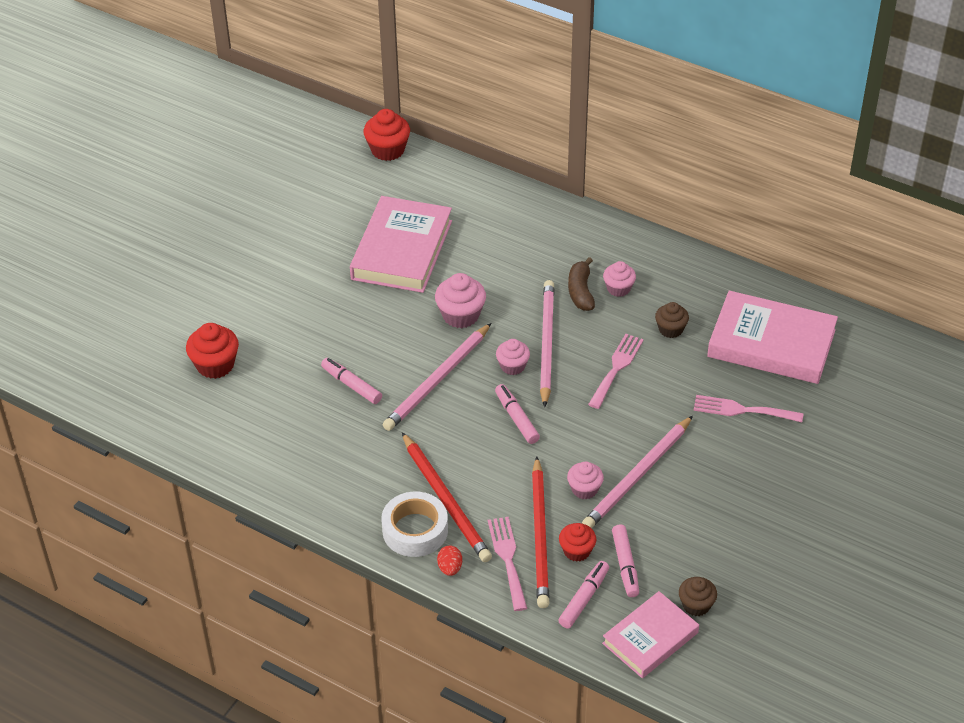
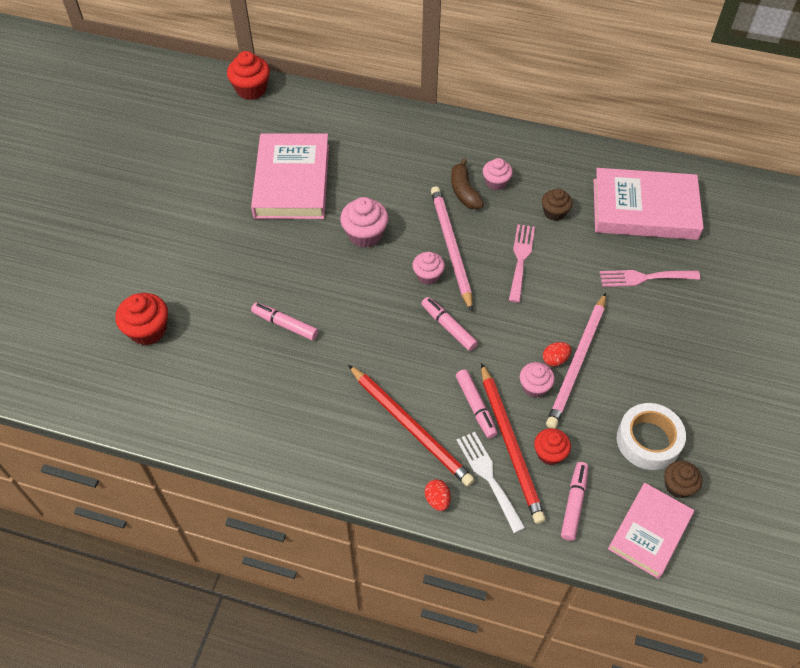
camera: 15 degrees left, 10 degrees up
(415, 530) = (391, 466): white tape -> white tape (648, 440)
(437, 380) = (364, 303): pink pencil -> none
(507, 559) = (488, 476): pink fork -> white fork
(615, 469) = (555, 359): none -> red egg
(625, 565) = (599, 458): pink marker -> pink marker (476, 407)

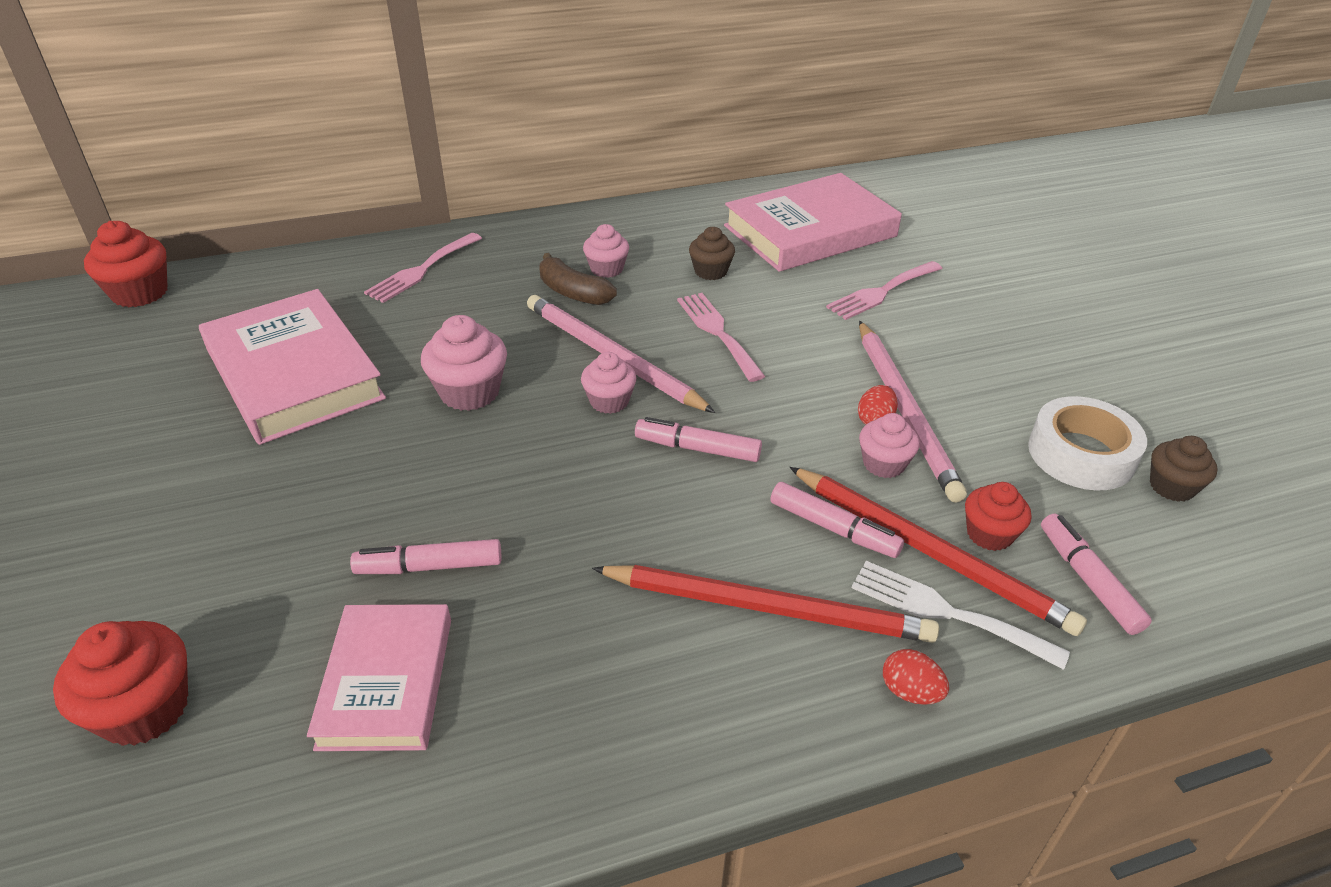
camera: 35 degrees left, 15 degrees down
(395, 136) = (421, 270): none -> pink fork
(649, 532) = (1209, 560): pink book -> pink book (386, 682)

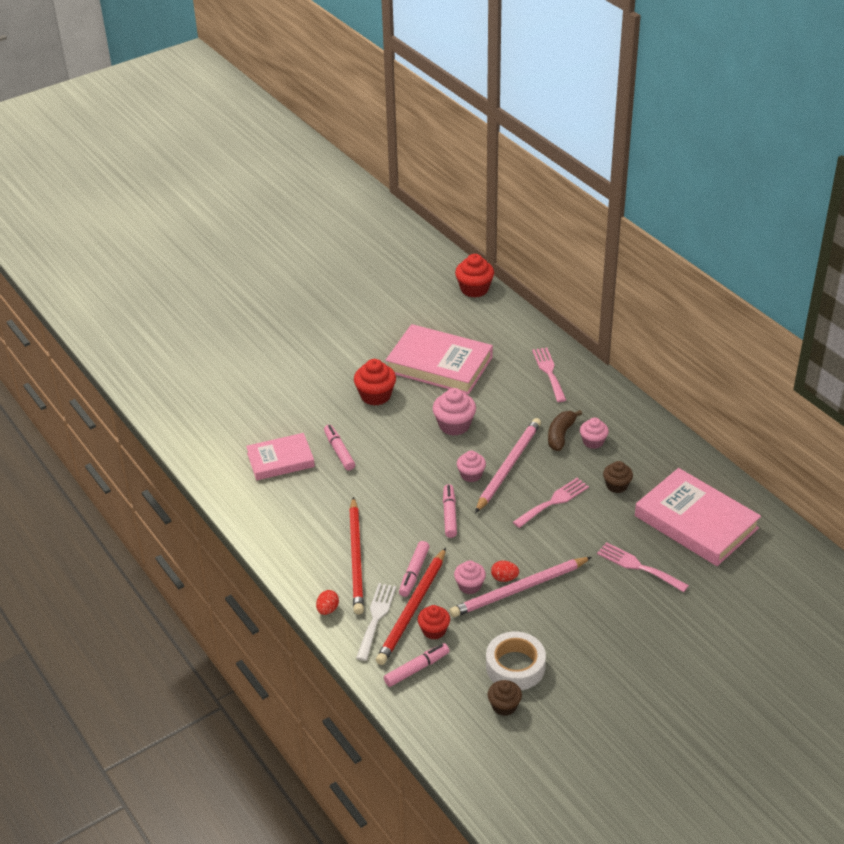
camera: 75 degrees right, 0 degrees up
(144, 709) = (249, 407): red cupcake -> red cupcake (375, 396)
(294, 374) = (439, 364): pink book -> pink book turned 75 degrees clockwise
(421, 270) = (549, 372): pink fork -> pink fork turned 60 degrees clockwise

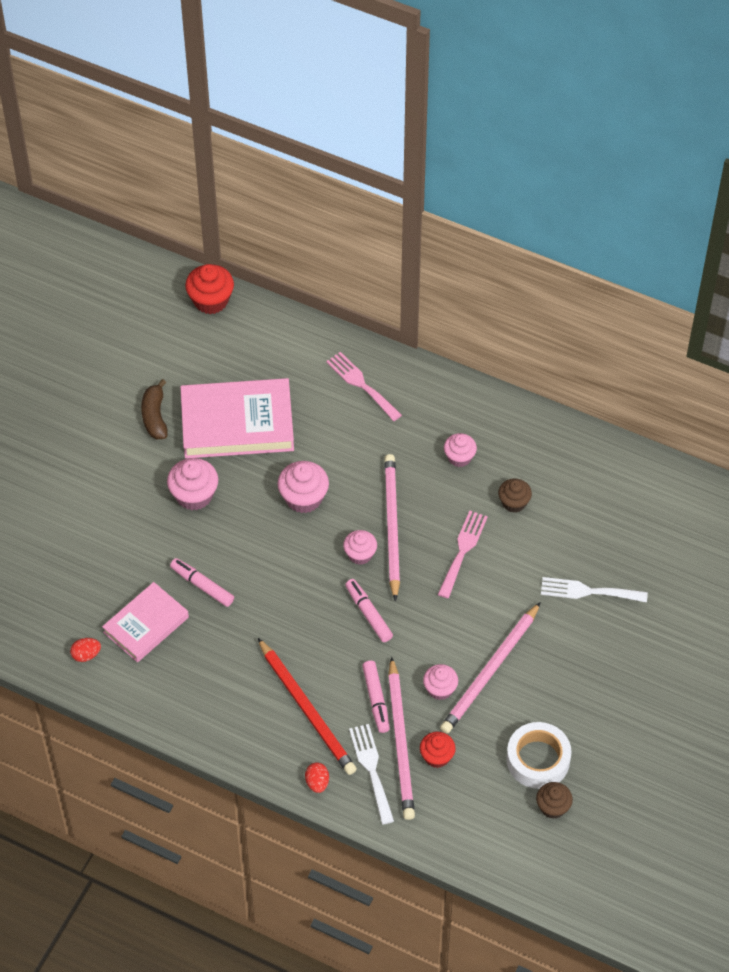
camera: 30 degrees left, 15 degrees up
(375, 396) = (194, 495): red cupcake -> pink cupcake
(412, 609) = (401, 742): red pencil -> pink pencil
(417, 669) = (447, 807): pink marker -> none
(504, 578) = (468, 664): red egg -> red egg (86, 655)
(560, 435) = (421, 463): brown banana -> brown banana (155, 416)
(638, 566) = (588, 591): pink fork -> white fork
(696, 522) = (614, 513): pink book -> none

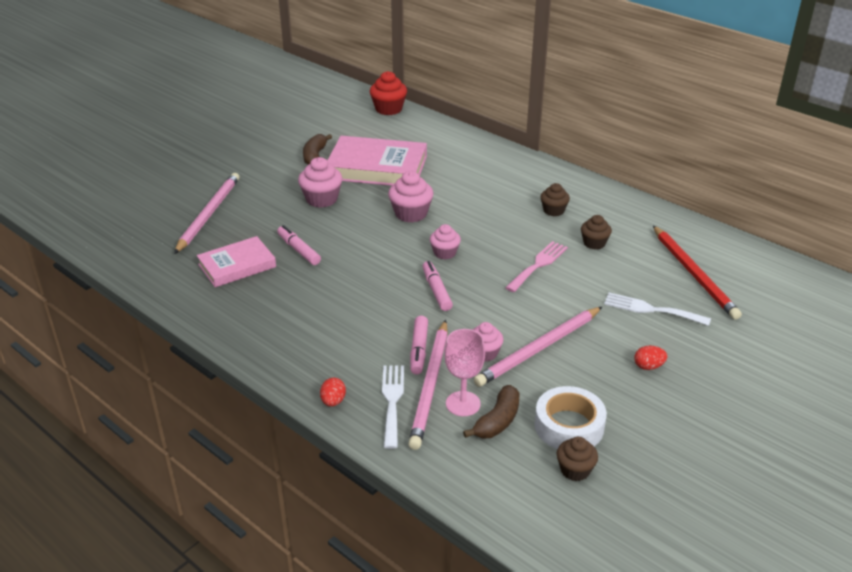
camera: 15 degrees right, 20 degrees down
(86, 655) = (174, 275): red egg -> red egg (648, 366)
(307, 709) = (349, 345): red pencil -> red pencil (694, 274)
(361, 384) = (485, 162): pink fork -> none
(392, 526) = (479, 241): pink pencil -> pink pencil (209, 214)
(437, 756) = (463, 404): red cupcake -> pink goblet
(459, 457) = (553, 211): pink cupcake -> brown cupcake
(473, 769) = (497, 421): none -> brown banana

